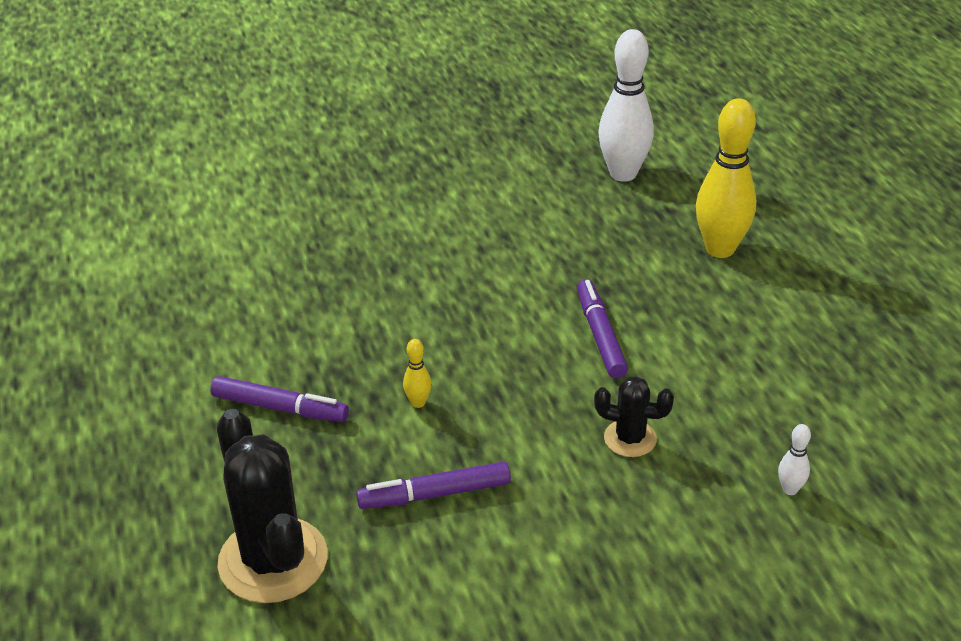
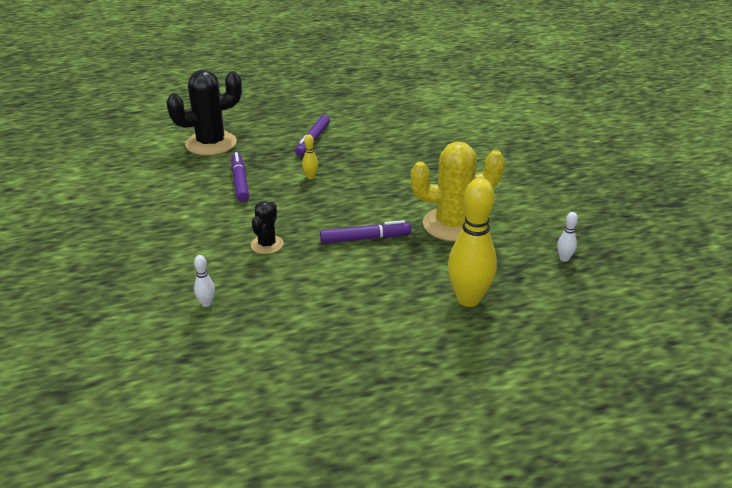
camera: 90 degrees right, 5 degrees down
(556, 255) = (452, 225): none -> yellow cactus
(623, 174) = (564, 258): white bowling pin -> white bowling pin, size x0.43

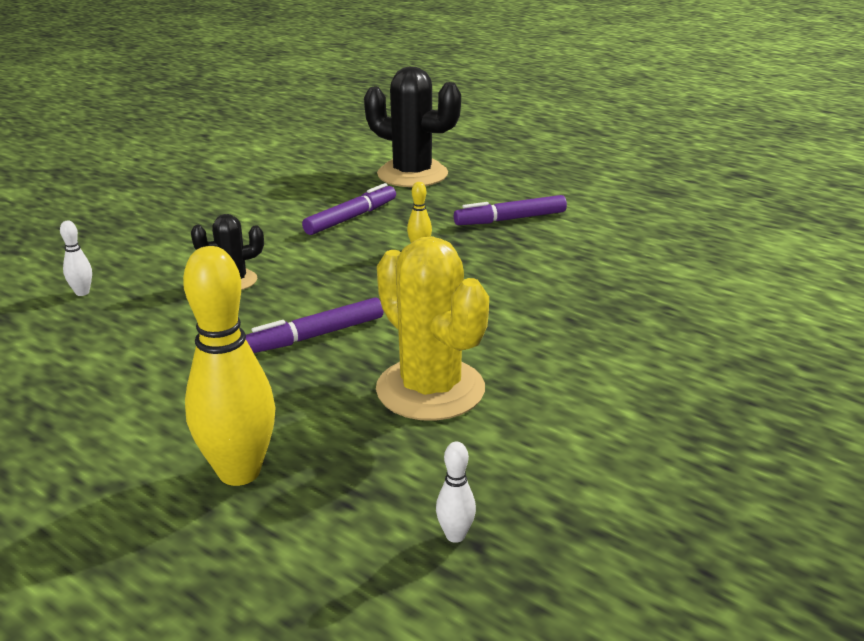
camera: 55 degrees right, 5 degrees down
(365, 238) = (315, 336): purple marker -> purple marker turned 105 degrees clockwise

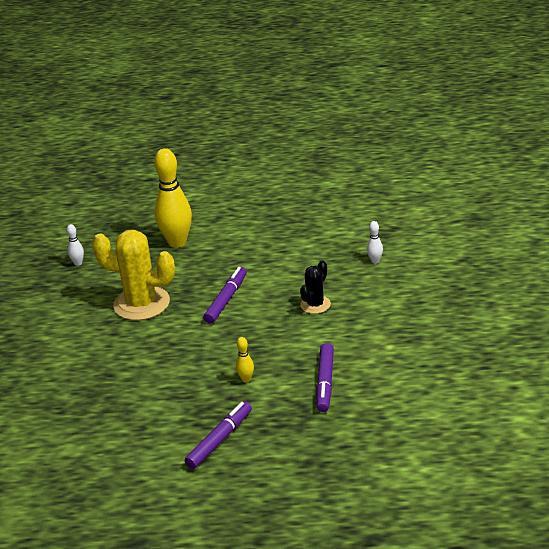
camera: 145 degrees right, 5 degrees up
(412, 174) = (349, 453): black cactus -> none

